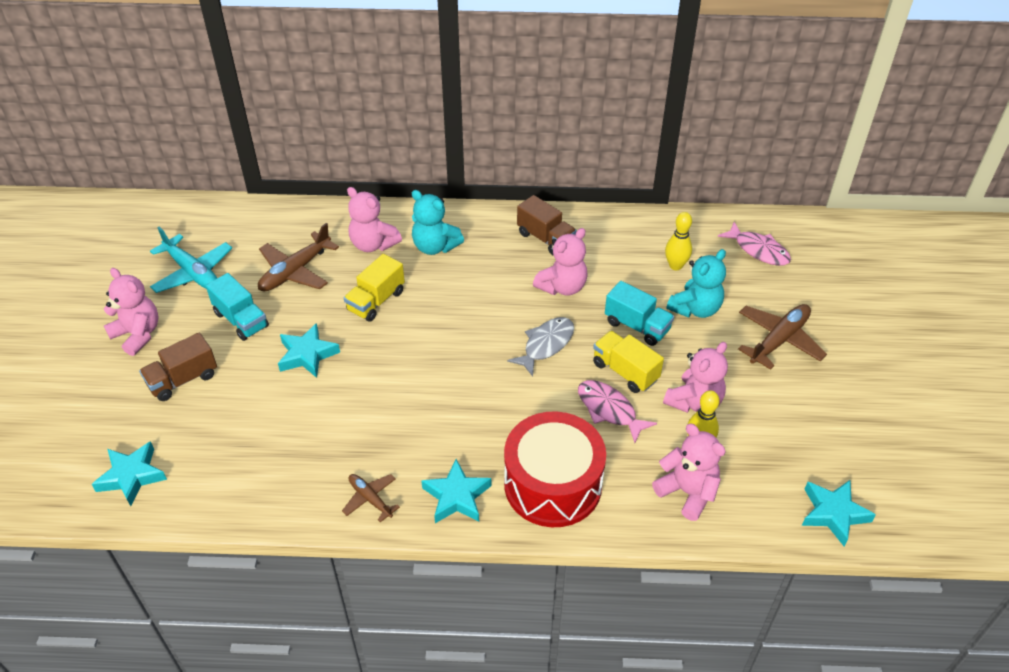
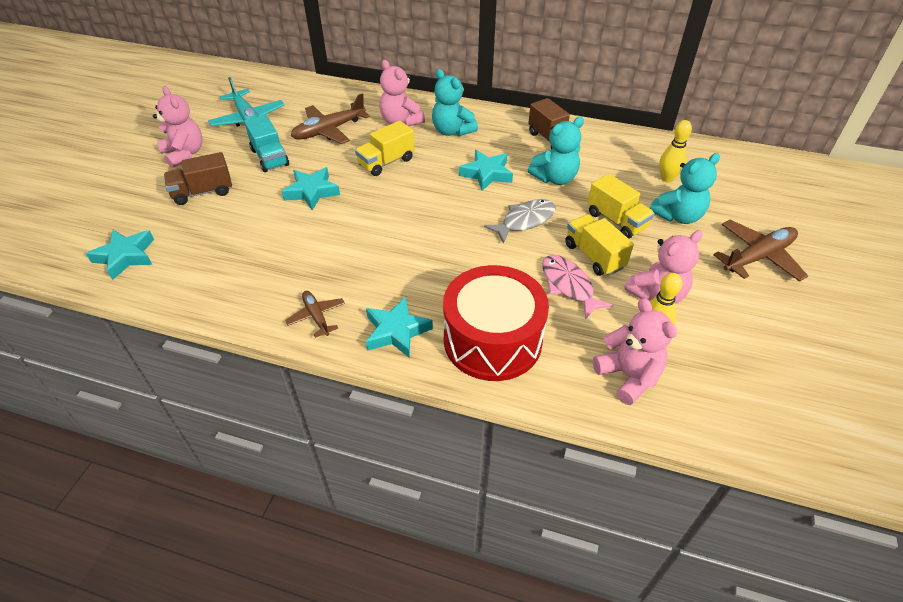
camera: 15 degrees right, 0 degrees up
(562, 287) = (555, 178): pink teddy bear -> turquoise teddy bear
(637, 326) = (616, 220): turquoise truck -> yellow truck
(758, 250) = (752, 179): pink fish -> none
(833, 513) = (787, 432): turquoise star -> turquoise star (486, 174)

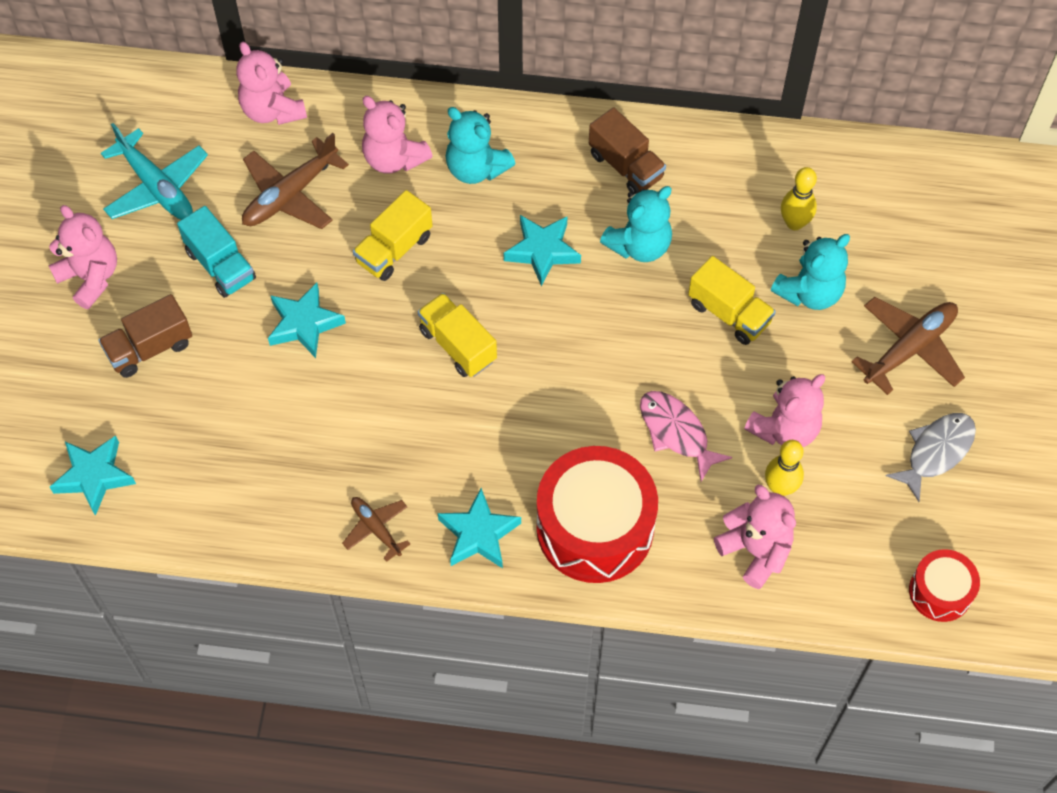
camera: 10 degrees left, 15 degrees up
(334, 94) = (272, 110): none -> pink teddy bear
(525, 221) = (608, 332): grey fish -> grey fish (936, 452)
(594, 256) = (704, 379): yellow truck -> yellow truck (457, 345)
(801, 434) = (940, 592): none -> red drum

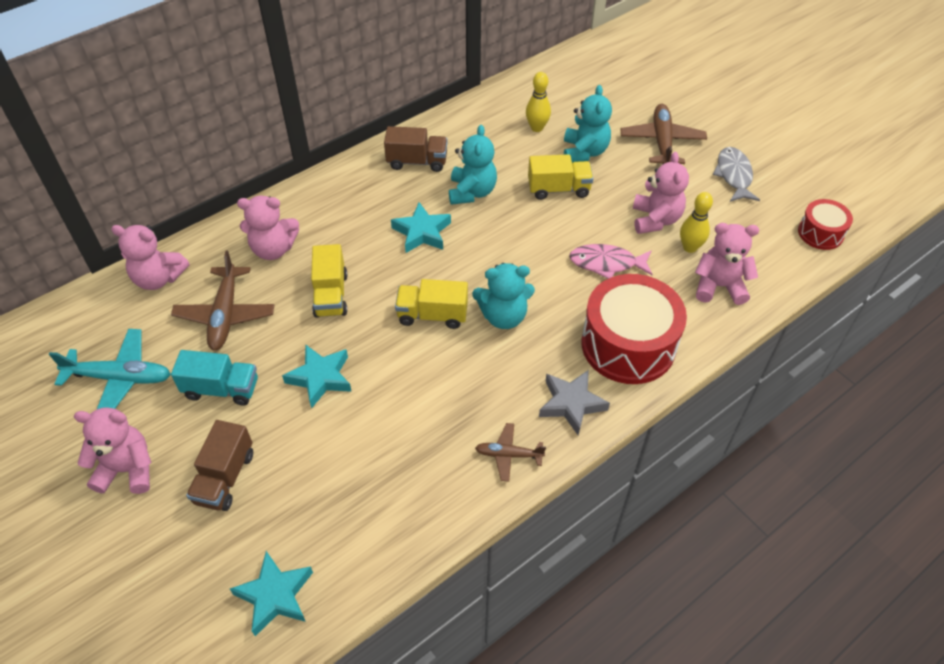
camera: 45 degrees left, 10 degrees down
(476, 168) = (331, 220): turquoise teddy bear -> turquoise teddy bear (503, 316)
(479, 534) = (571, 404): turquoise star -> grey star

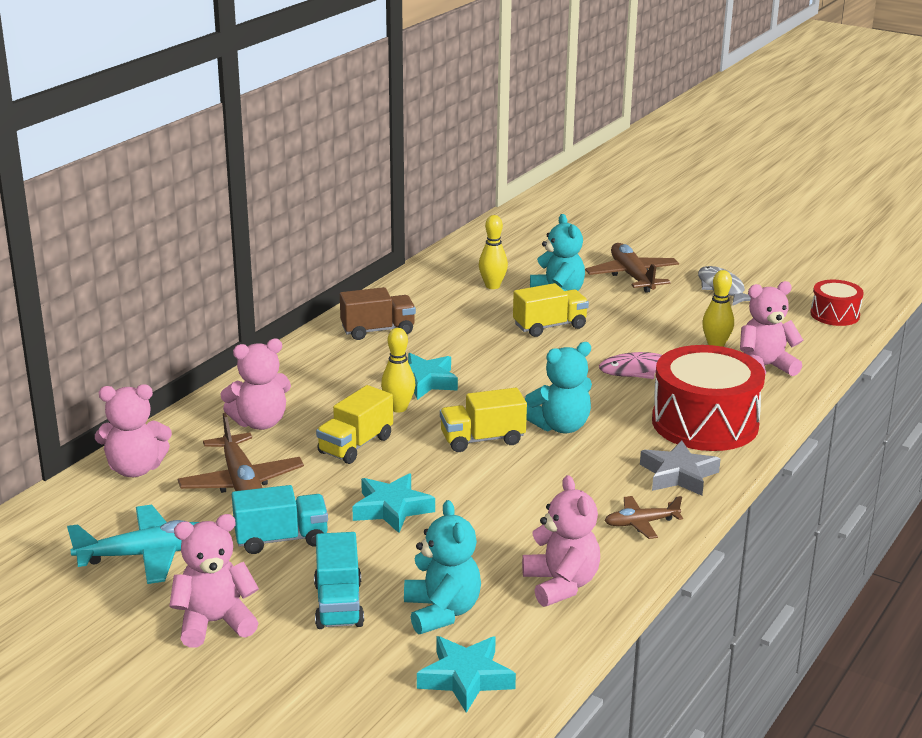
camera: 20 degrees left, 25 degrees down
(225, 478) = (338, 604): brown truck -> turquoise truck
(331, 295) = (355, 445): yellow truck -> yellow truck turned 60 degrees clockwise
(386, 259) = (398, 408): none -> yellow bowling pin
(472, 192) = (457, 343): turquoise teddy bear -> turquoise teddy bear (442, 612)
(655, 219) = (666, 332): pink teddy bear -> pink teddy bear (561, 585)

